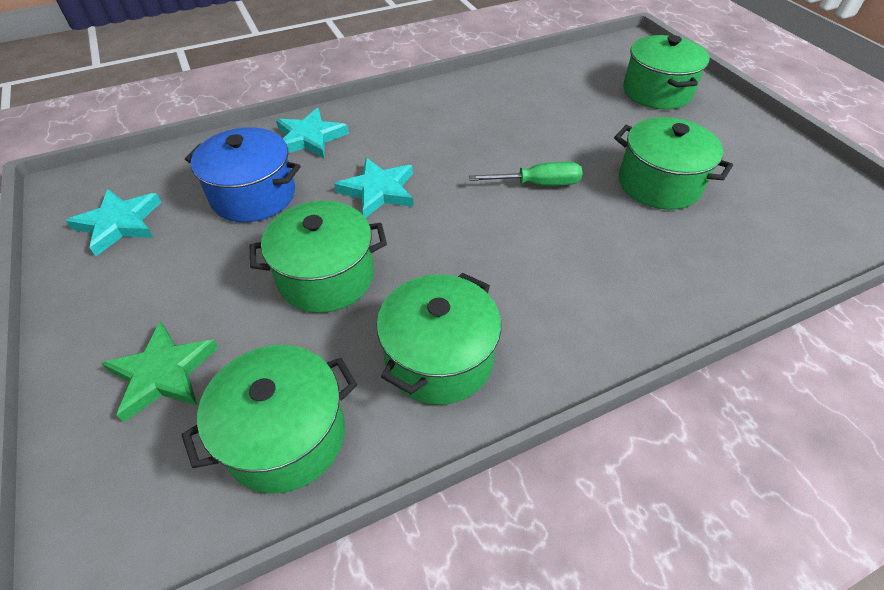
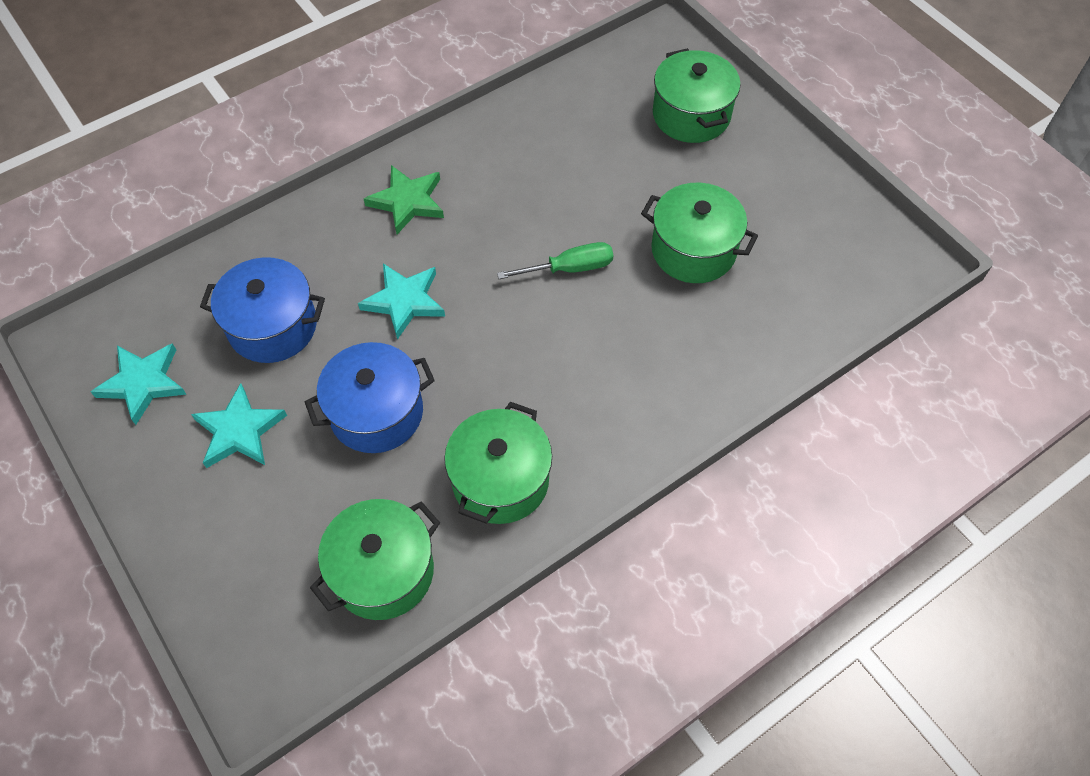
camera: 10 degrees left, 10 degrees up
(163, 373) = (255, 534): green star -> green star (407, 201)
(310, 138) = (311, 239): turquoise star -> turquoise star (239, 431)
(326, 277) = (376, 413): green pot -> blue pot

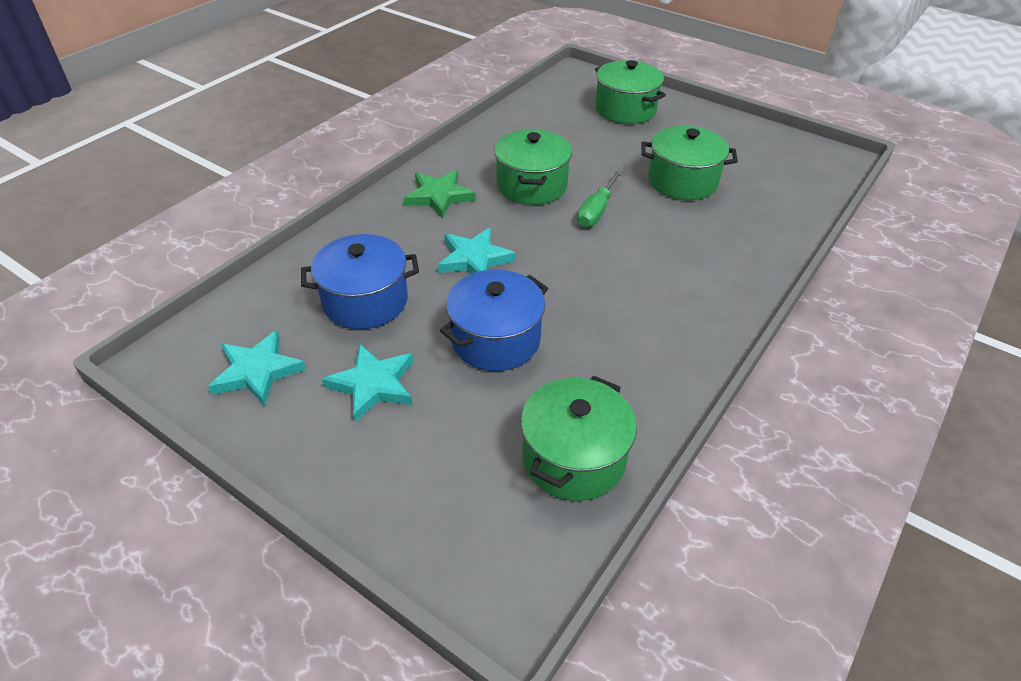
camera: 20 degrees left, 15 degrees down
(500, 480) = (634, 360): green pot -> green pot (531, 185)
(569, 268) = (596, 211): green screwdriver -> green screwdriver turned 150 degrees clockwise

